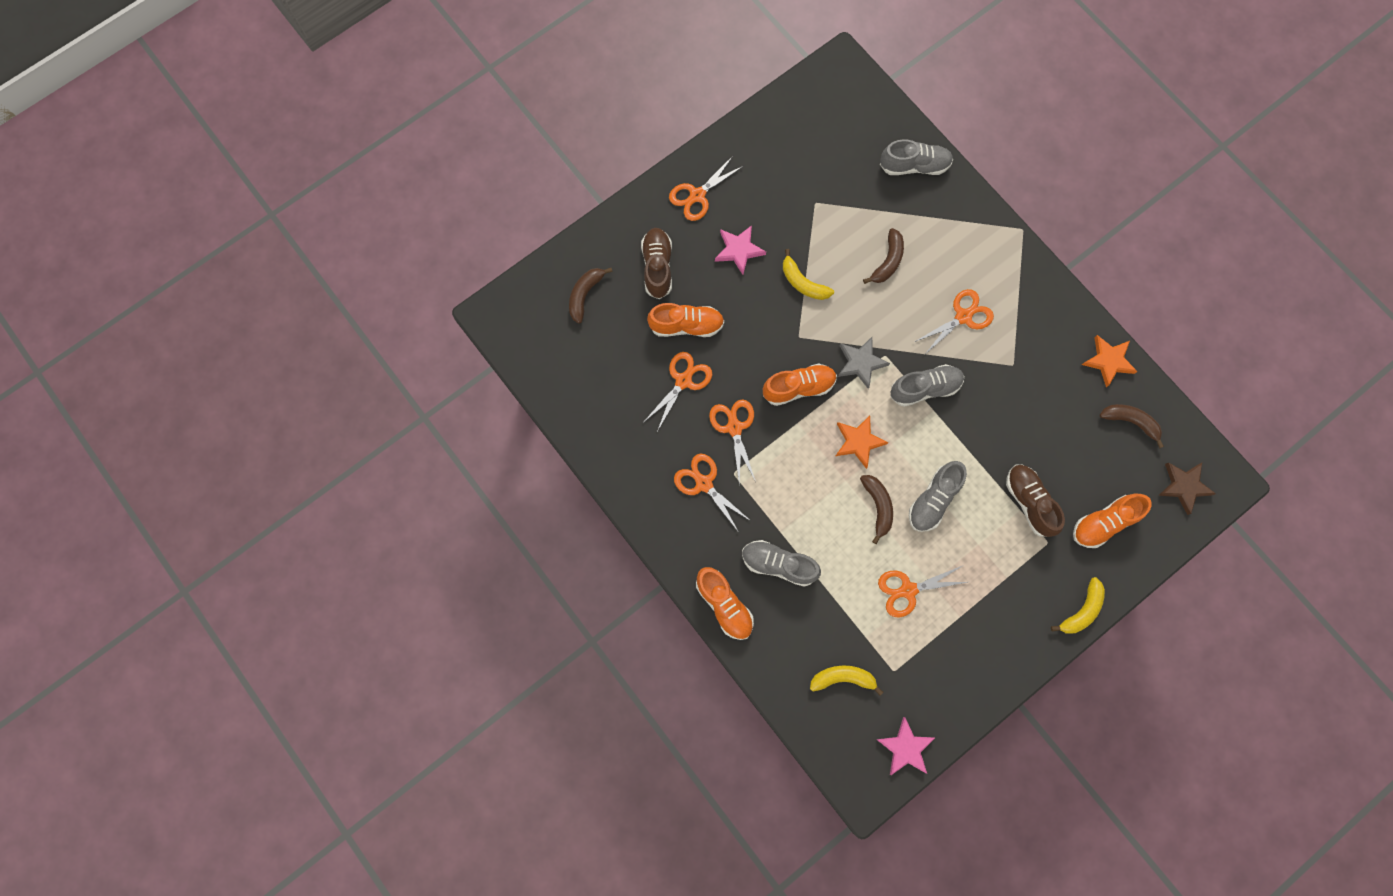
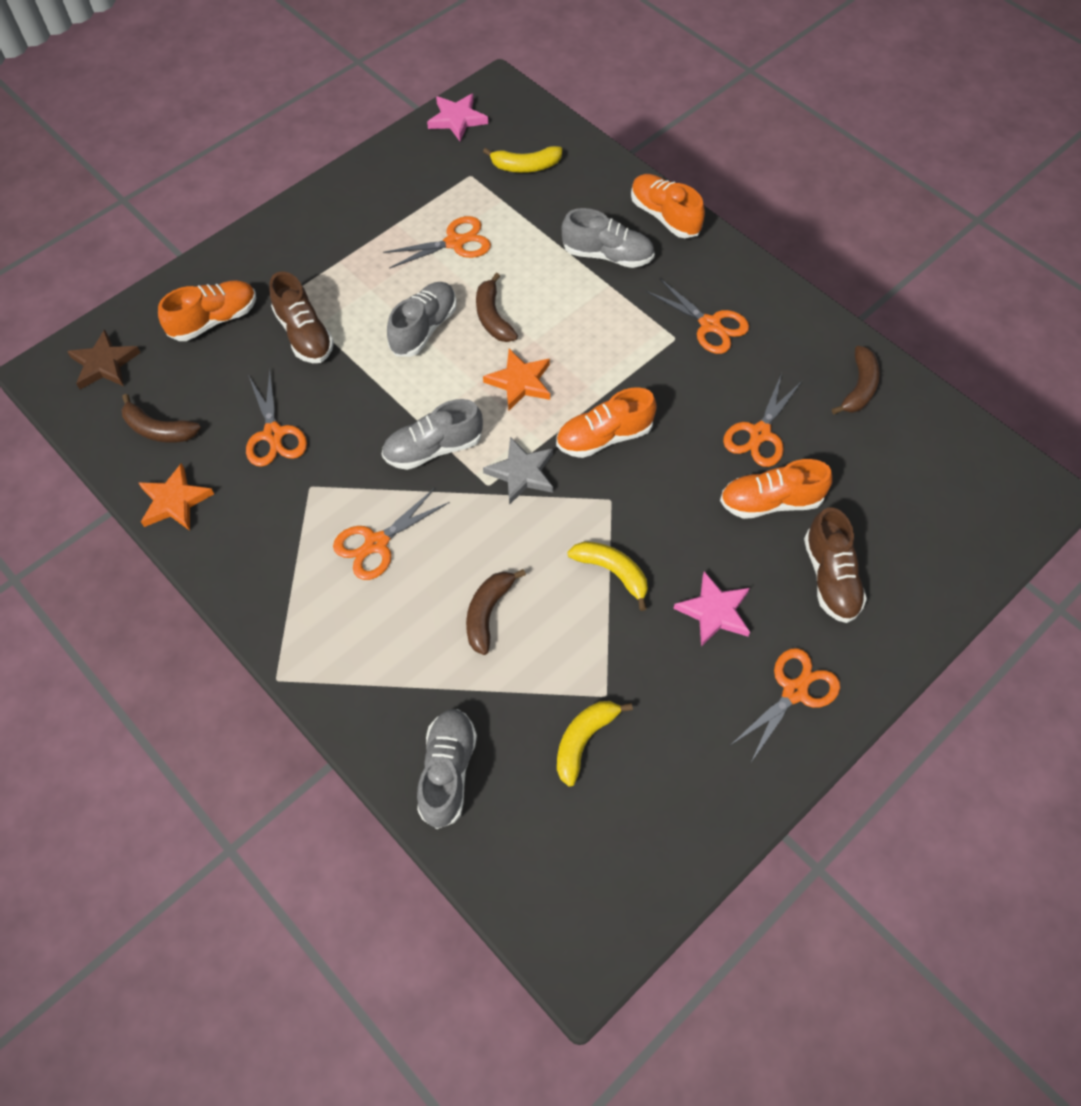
camera: 175 degrees right, 15 degrees down
(585, 295) = (924, 531): brown banana -> brown banana (859, 387)
(734, 427) = (682, 386): orange scissors -> orange scissors (274, 434)
(914, 166) = (447, 772): grey shoe -> grey shoe turned 105 degrees clockwise
(1081, 610) = (254, 238): yellow banana -> yellow banana (583, 740)

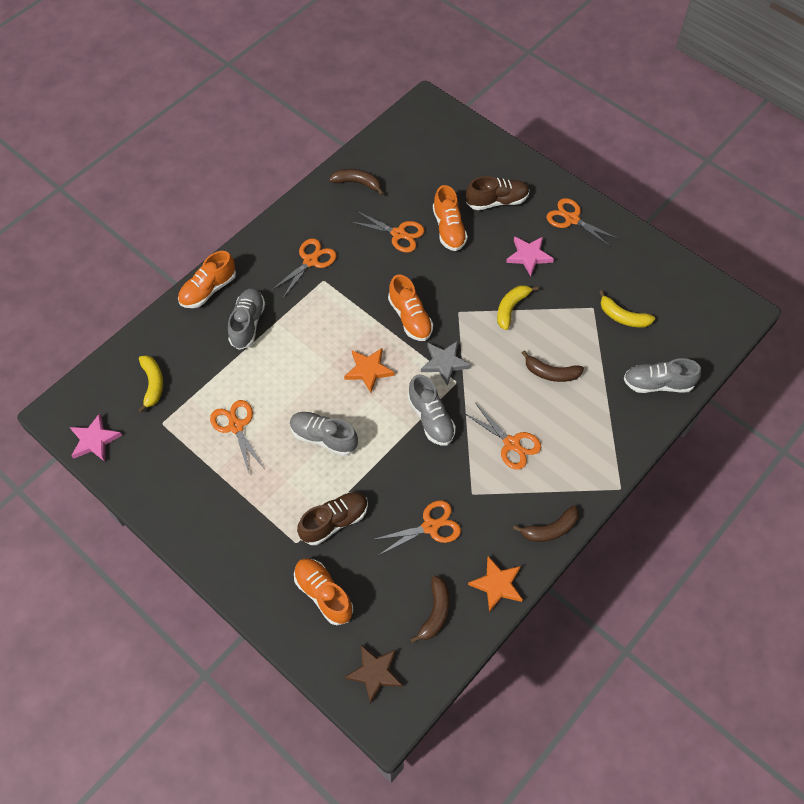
camera: 95 degrees left, 0 degrees up
(493, 317) = (310, 393): brown banana -> brown banana (550, 529)

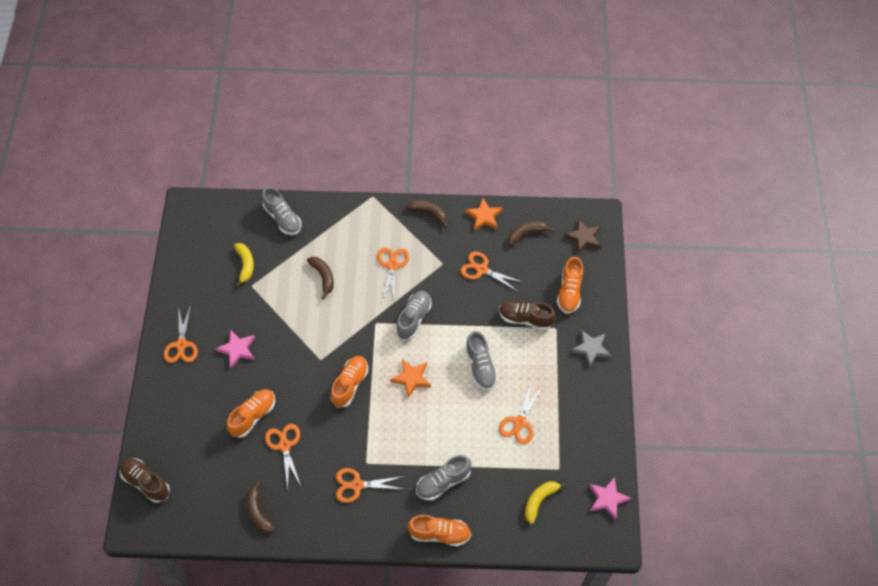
camera: 130 degrees left, 0 degrees up
(444, 363) = (367, 339): grey star -> grey star (591, 349)
(497, 201) = (201, 403): brown shoe -> brown shoe (146, 482)
(511, 308) = (291, 331): yellow banana -> none

